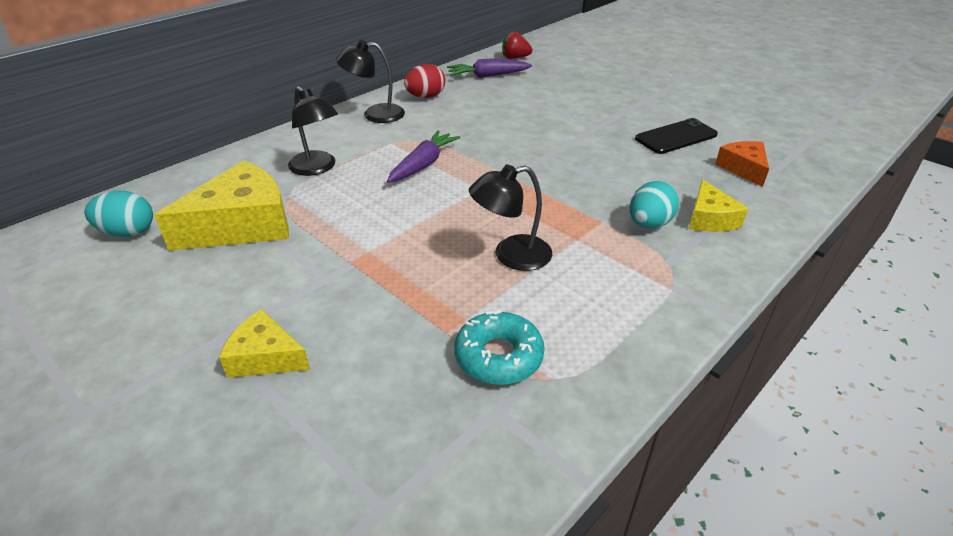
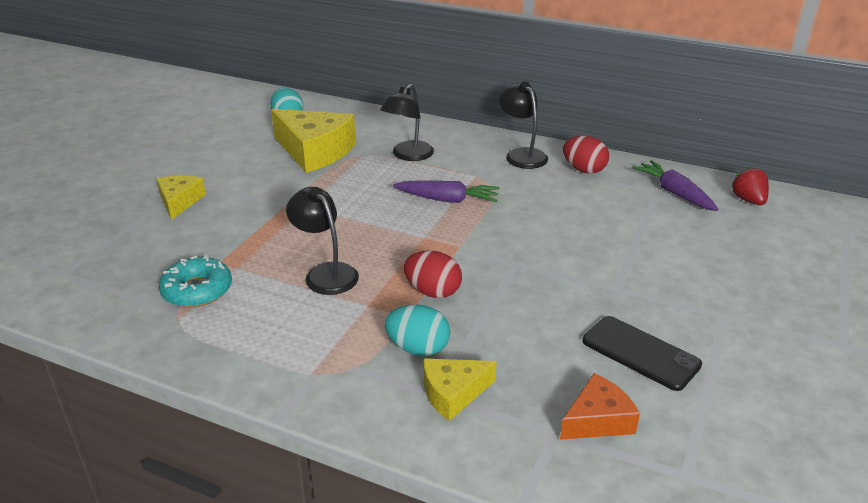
camera: 70 degrees right, 5 degrees down
(570, 201) = (433, 292): none -> red egg

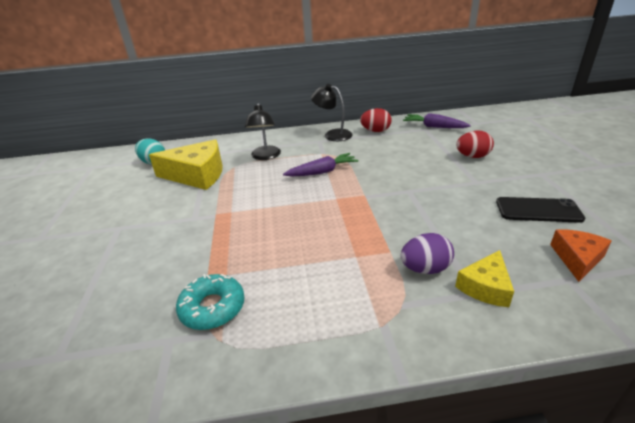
camera: 30 degrees left, 0 degrees up
(179, 201) = (121, 246): yellow cheese -> none
(325, 273) = (300, 248): black lamp -> none
(418, 348) = (425, 269): turquoise egg -> purple egg
(433, 292) = (385, 228): red egg -> red egg (472, 156)
(748, 200) = (470, 119): red strawberry -> none

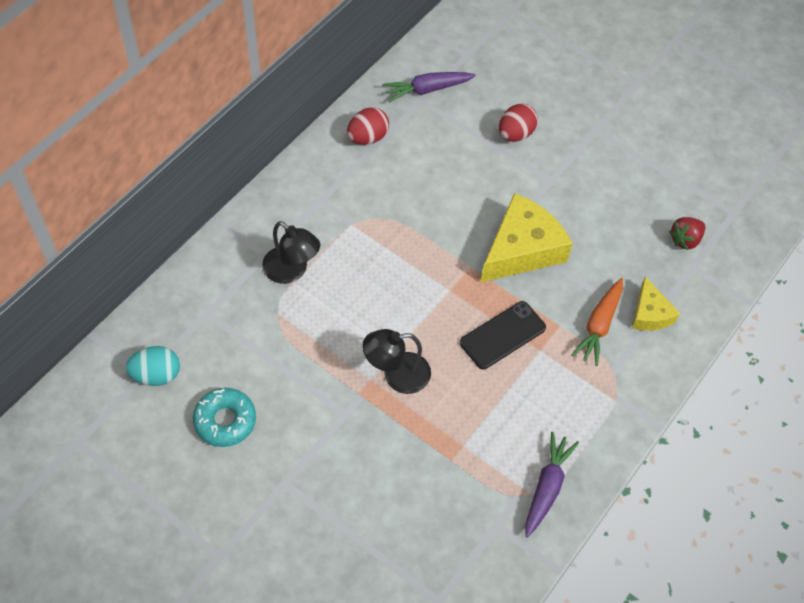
camera: 50 degrees left, 25 degrees up
(197, 175) = (252, 356): yellow cheese -> yellow cheese (522, 249)
(212, 308) = (492, 479): turquoise donut -> turquoise donut (225, 421)
(322, 172) = (391, 257): purple carrot -> purple carrot (547, 487)
(332, 134) = (322, 175): black lamp -> black lamp (396, 375)
(425, 269) = (599, 325): purple egg -> orange carrot
(538, 210) = (626, 193): black phone -> black phone (502, 335)
(577, 258) = (685, 240): orange cheese -> red strawberry

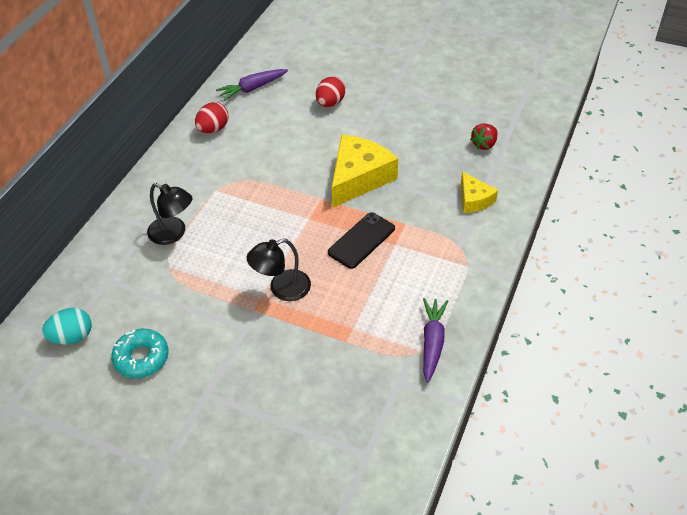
camera: 10 degrees left, 10 degrees down
(599, 325) = (437, 216): orange carrot -> none

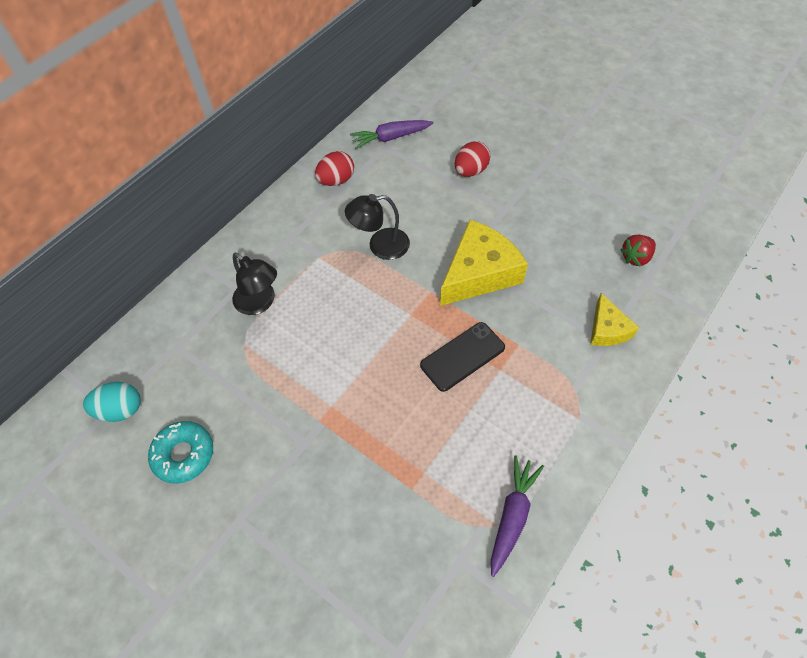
camera: 15 degrees right, 10 degrees up
(282, 289) = (357, 400): black lamp -> black lamp (380, 246)

